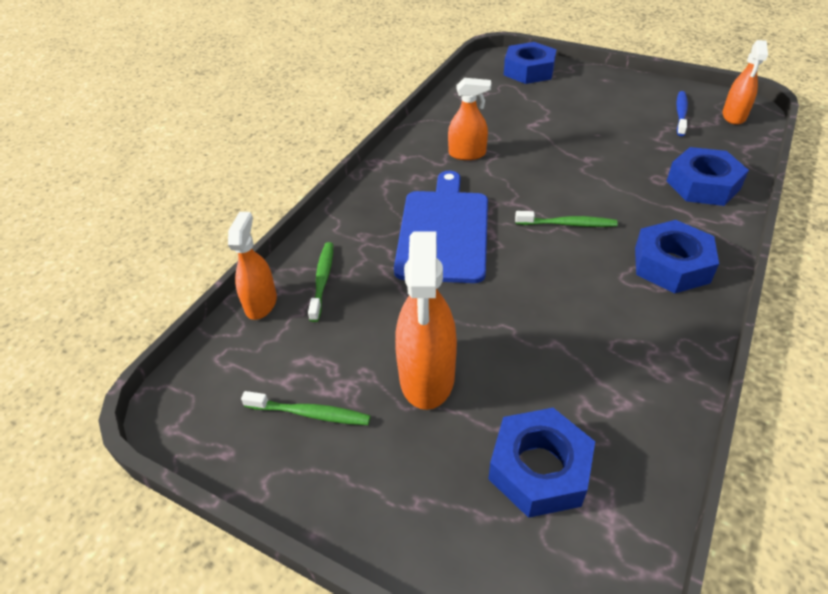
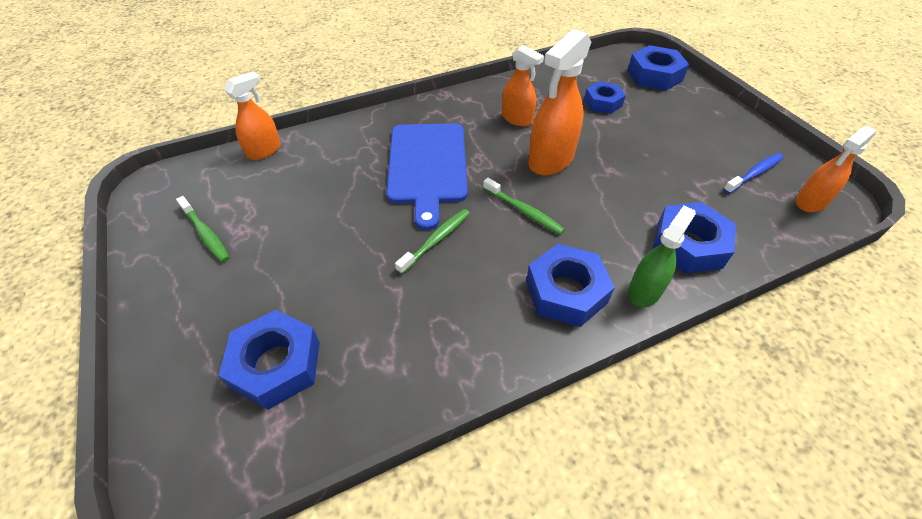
camera: 35 degrees right, 5 degrees up
(322, 280) = (313, 156): green toothbrush -> green toothbrush (436, 240)
(427, 376) = (292, 256): orange spray bottle -> orange spray bottle (550, 160)
(444, 231) = (427, 166): blue cutting board -> blue cutting board turned 135 degrees clockwise
(517, 109) = (603, 102): none -> blue nut
(716, 232) = (644, 291): none -> green spray bottle

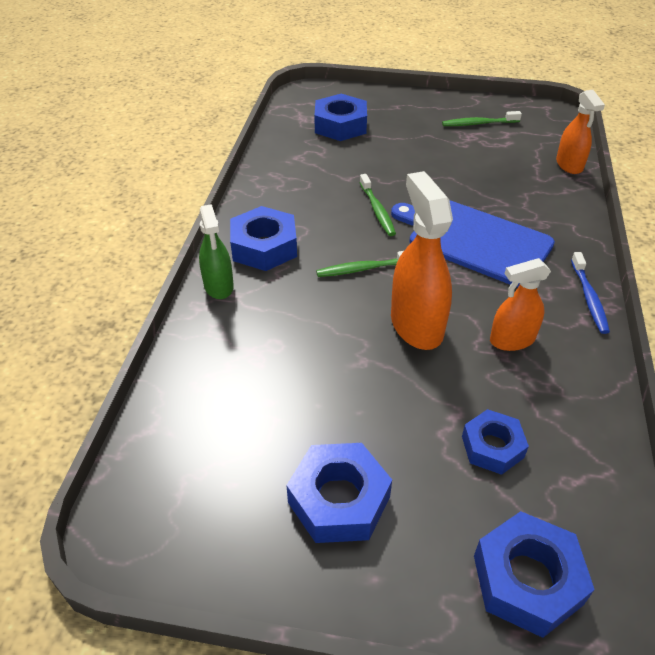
camera: 125 degrees right, 5 degrees down
(689, 245) = (223, 345): blue nut -> blue nut (339, 500)
(754, 173) = (237, 490): blue toothbrush -> blue toothbrush (589, 298)
(810, 202) = (152, 502): orange spray bottle -> none

